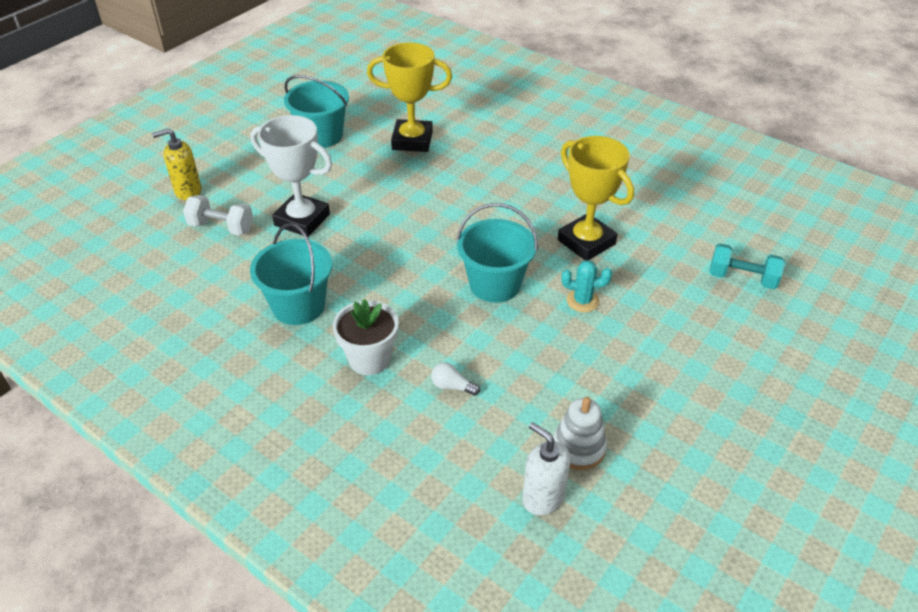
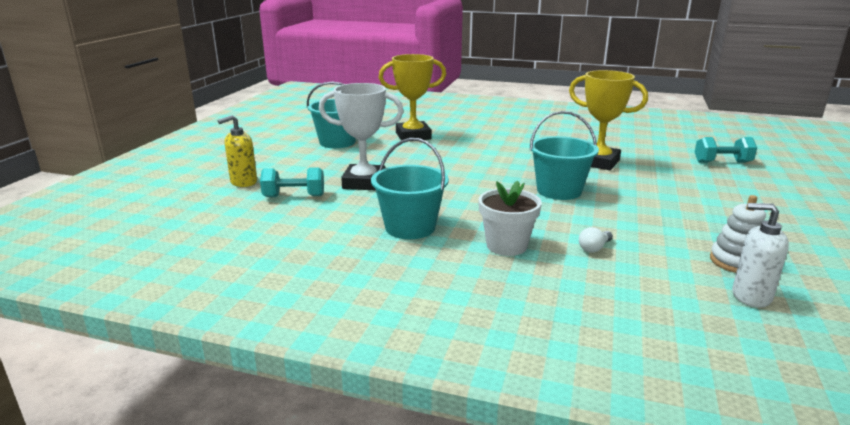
camera: 20 degrees left, 20 degrees down
(221, 227) = (294, 196): white dumbbell -> turquoise dumbbell
(452, 386) = (594, 248): white light bulb -> white light bulb turned 45 degrees counterclockwise
(582, 301) = (633, 188): turquoise cactus -> none

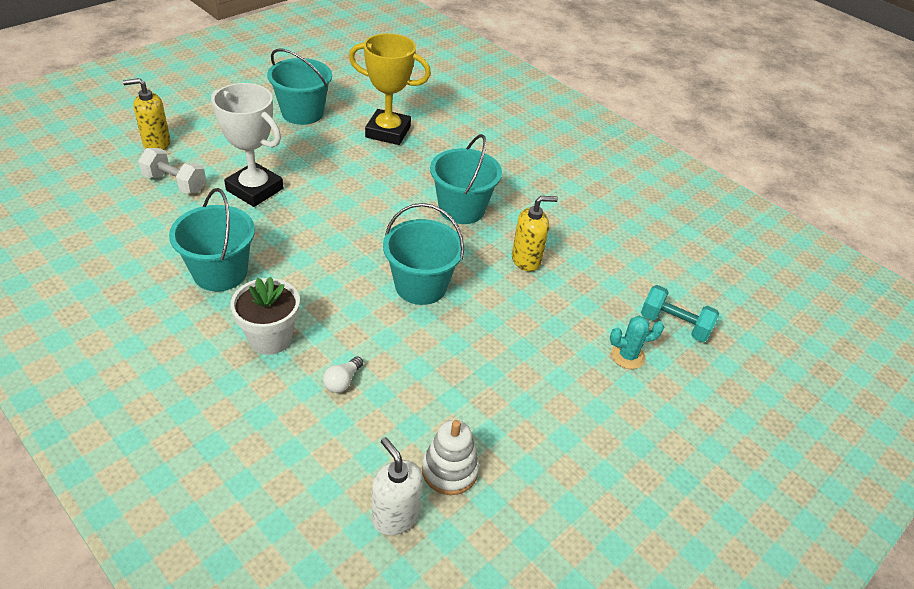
camera: 25 degrees right, 20 degrees up
(294, 196) = (175, 183): turquoise dumbbell -> white dumbbell
(520, 153) = (461, 209): none -> turquoise bucket
(594, 248) = (342, 381): white light bulb -> white light bulb turned 45 degrees counterclockwise
(598, 162) = (526, 260): yellow trophy -> yellow soap dispenser
(725, 181) = (627, 356): none -> turquoise cactus

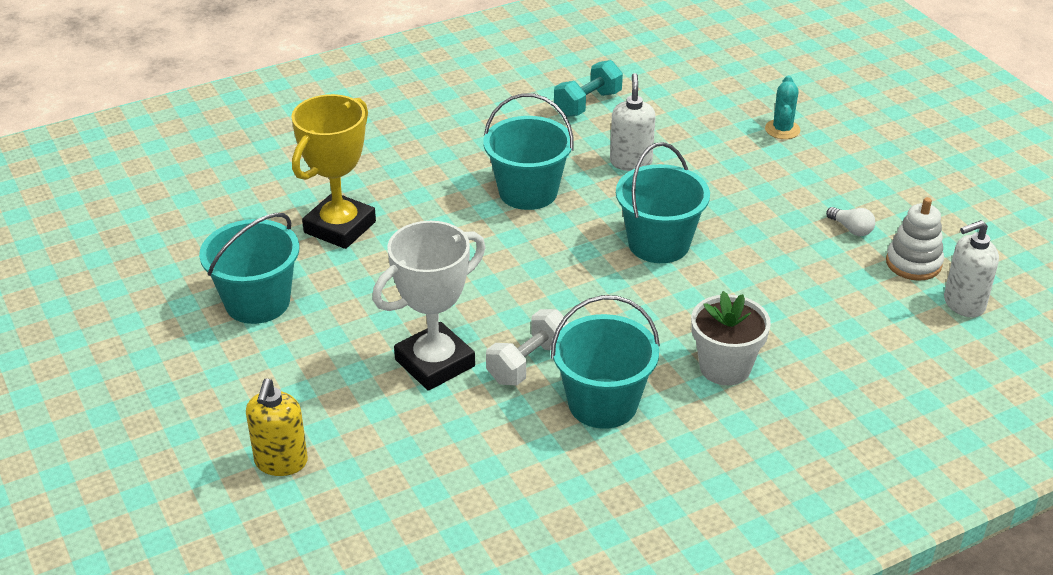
camera: 70 degrees left, 5 degrees down
(175, 183) = (394, 442): white dumbbell -> white dumbbell (528, 363)
(342, 381) = (796, 318): white light bulb -> white light bulb (851, 229)
(526, 260) = (631, 162): yellow soap dispenser -> white soap dispenser
(674, 325) = (745, 92): turquoise dumbbell -> turquoise dumbbell (588, 104)

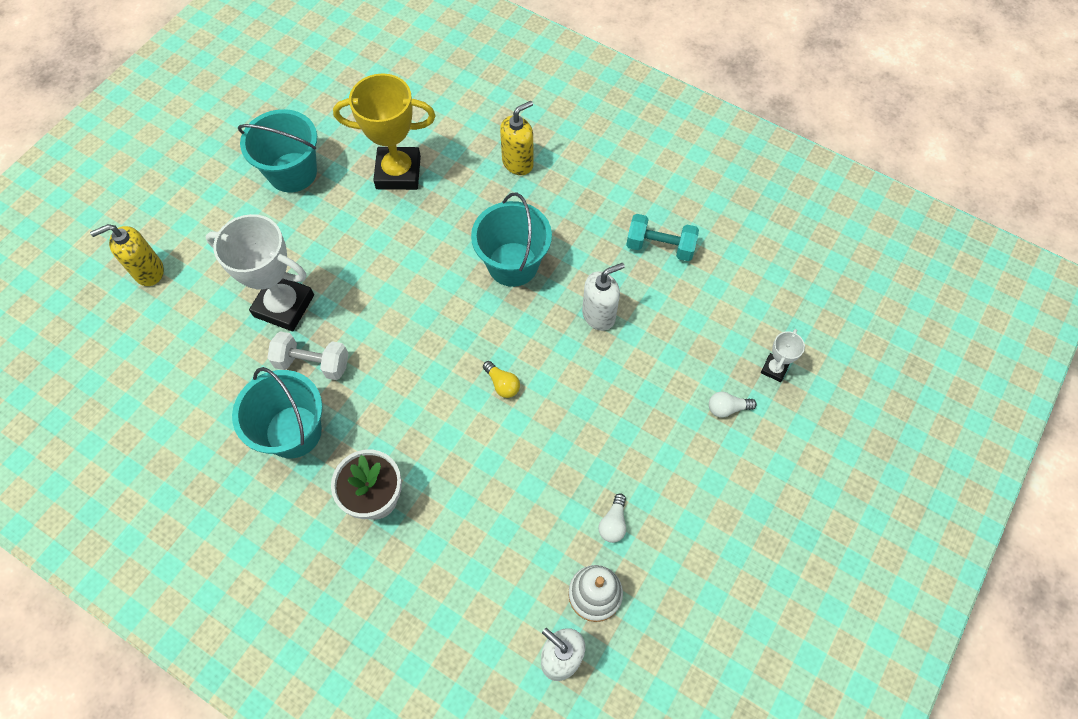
camera: 60 degrees right, 25 degrees up
(410, 148) = (518, 163): none -> yellow soap dispenser
(659, 244) = (502, 384): turquoise bucket -> yellow light bulb
(762, 93) = (774, 369): none -> white trophy
(782, 129) = (727, 408): turquoise cactus -> white light bulb

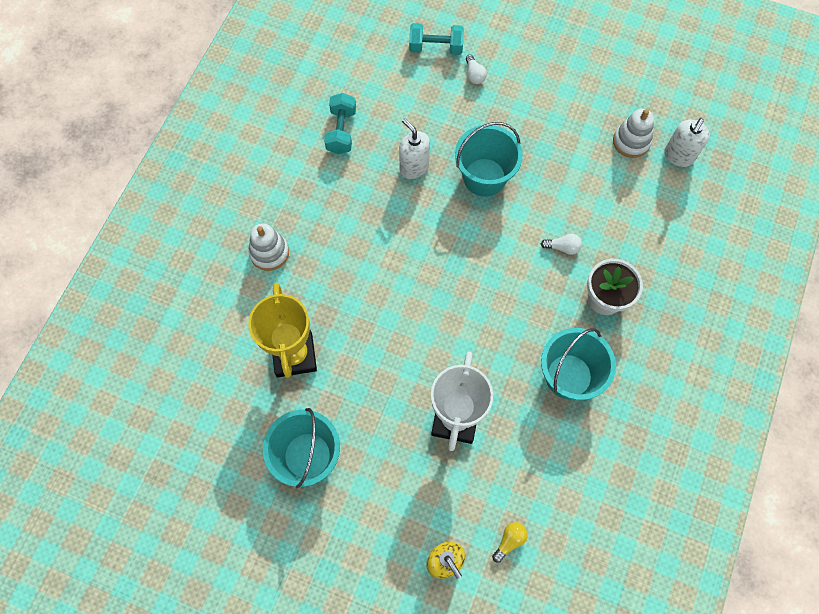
camera: 100 degrees left, 5 degrees up
(313, 363) = (504, 378): white dumbbell -> none
(502, 384) = (490, 227): yellow light bulb -> yellow light bulb (509, 541)
(513, 264) = (378, 238): turquoise bucket -> turquoise bucket (484, 177)
(518, 163) = (269, 252): yellow soap dispenser -> white stacking toy
(613, 523) = (579, 137): white light bulb -> white light bulb (562, 247)
(774, 369) = (436, 48): white trophy -> turquoise dumbbell

